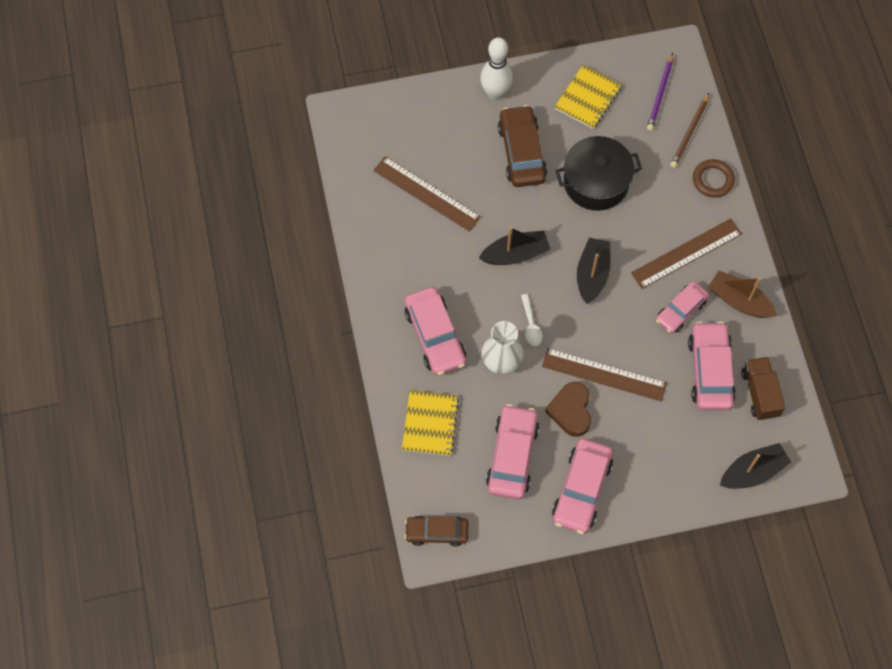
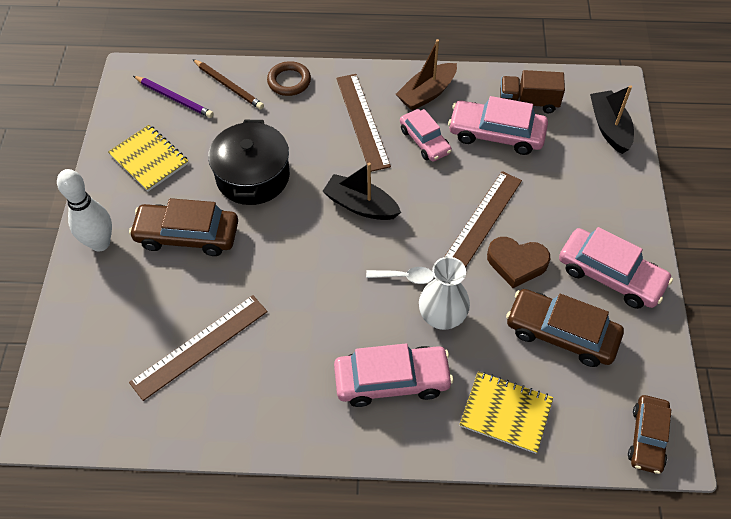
camera: 75 degrees left, 10 degrees down
(512, 456) = (561, 333): pink car -> brown car
(515, 254) = (312, 271): black boat -> none

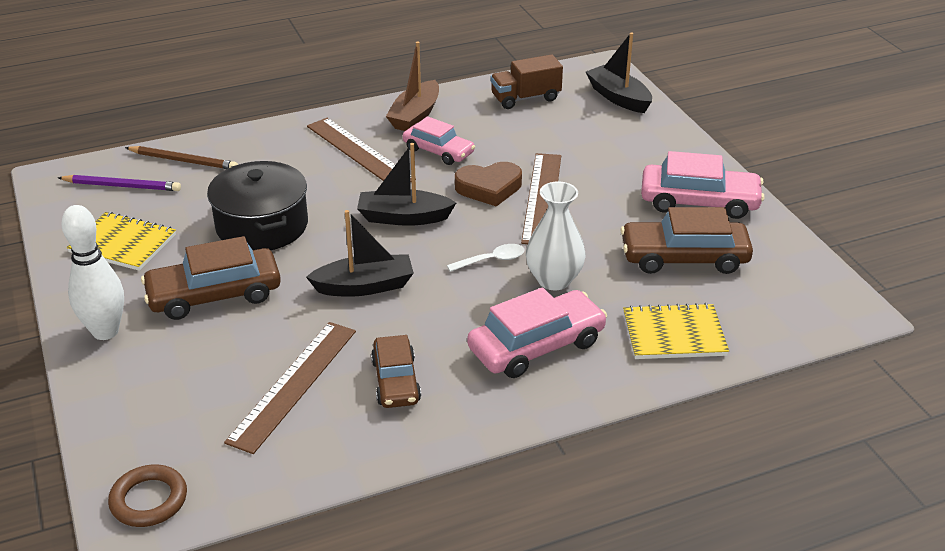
camera: 25 degrees left, 20 degrees down
(289, 81) = (253, 141): brown ring -> brown ring (149, 500)
(296, 268) = (365, 286): none -> black boat
(496, 134) = (510, 128): pink car -> none
(516, 263) = (601, 218): brown heart -> brown heart (489, 188)
(647, 437) = (824, 310): brown car -> brown car (395, 381)

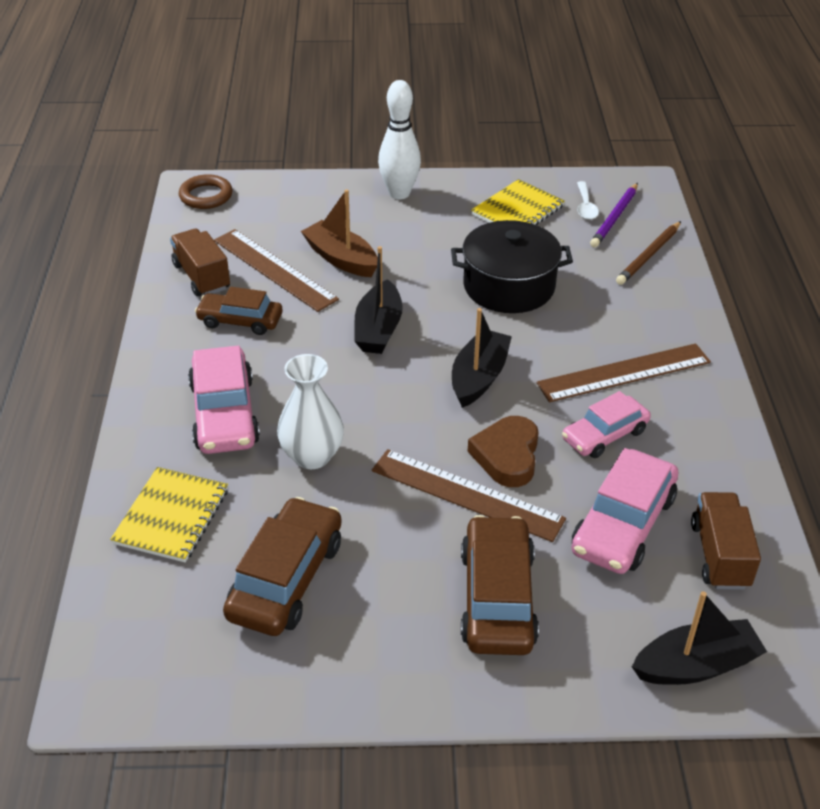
camera: 110 degrees right, 5 degrees up
(214, 295) = (416, 247): brown car -> brown car (497, 598)
(330, 438) = (201, 277): none -> brown truck
(415, 116) = (698, 435): brown boat -> brown boat (341, 259)
(492, 260) = (371, 421): white spoon -> white spoon (585, 206)
(699, 202) = (387, 644): pink car -> pink car (623, 524)

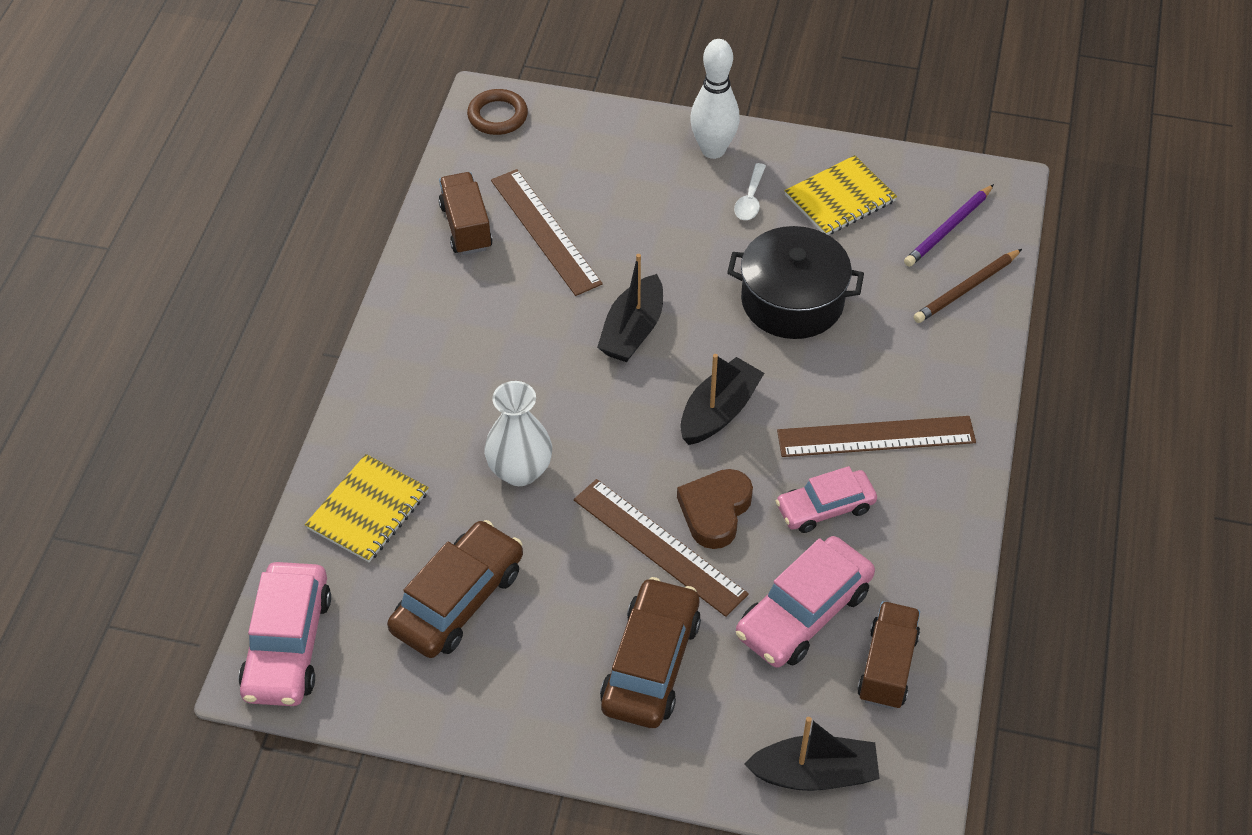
camera: 15 degrees right, 10 degrees up
(224, 413) = (446, 403): pink car -> pink car (287, 644)
(240, 321) = (492, 292): brown car -> none
(341, 259) = (621, 230): brown boat -> none
(585, 206) = (920, 206): white spoon -> white spoon (750, 199)

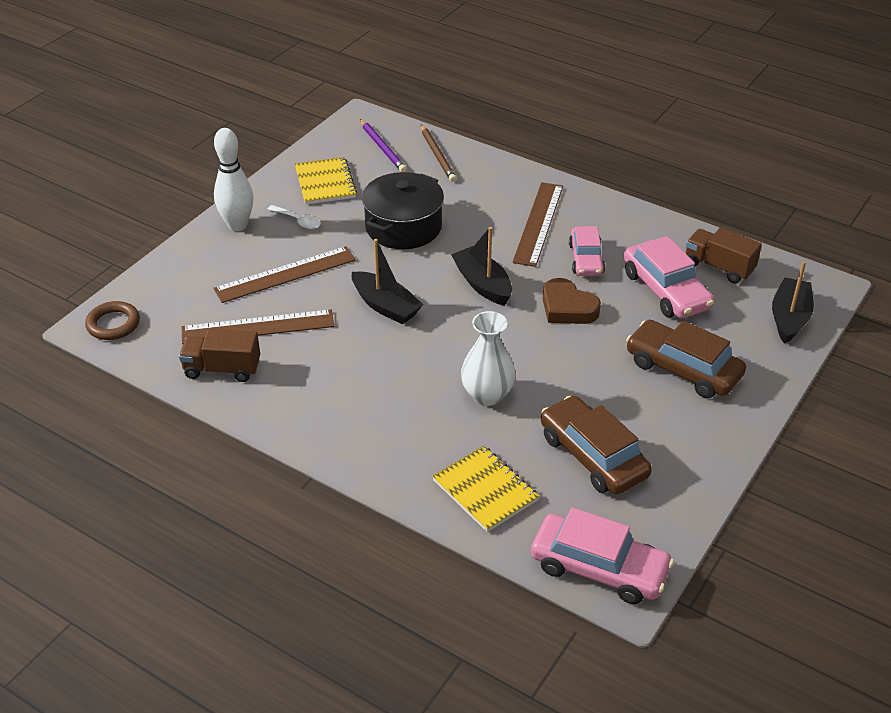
camera: 70 degrees left, 10 degrees down
(659, 546) = (586, 341): brown ruler -> brown ruler (285, 274)

